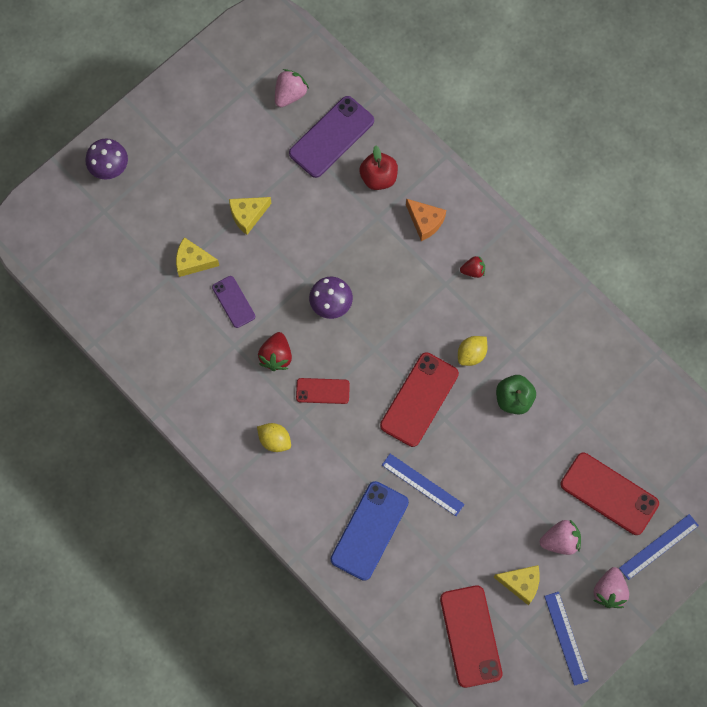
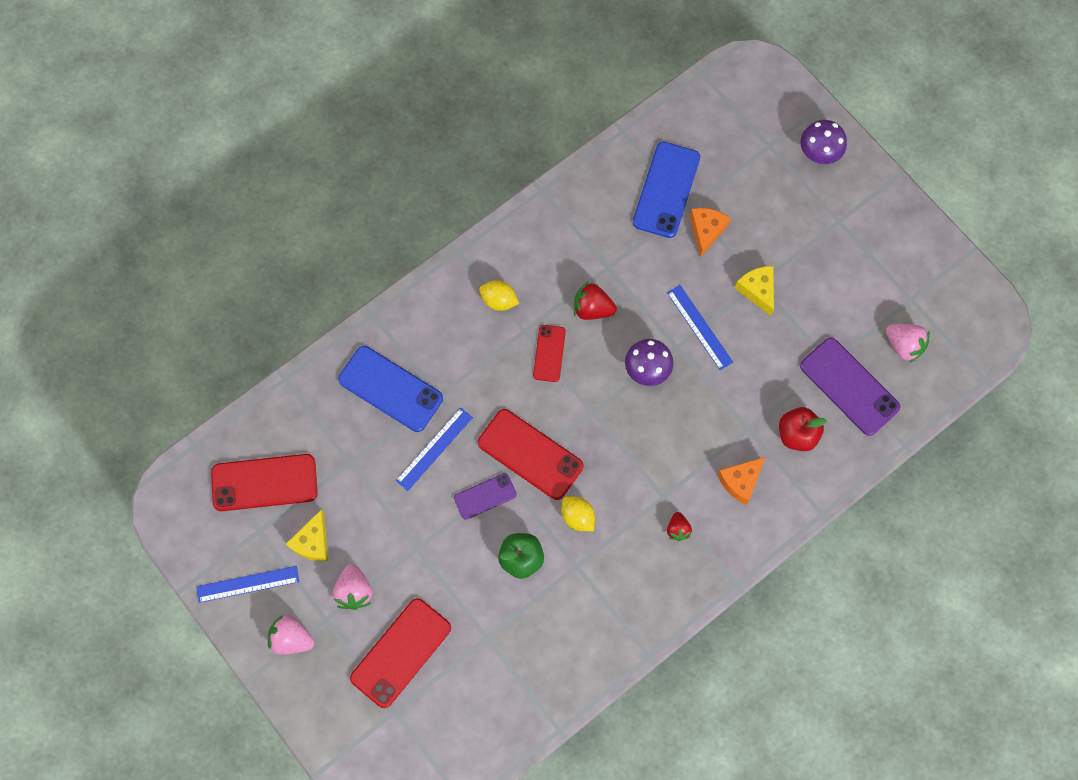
camera: 95 degrees right, 0 degrees up
(153, 299) = (666, 190): none -> blue phone
(193, 261) = (706, 231): yellow cheese -> orange cheese
(233, 302) = (657, 269): purple phone -> purple phone (485, 496)
(274, 440) = (499, 300): yellow lemon -> yellow lemon turned 75 degrees clockwise
(659, 547) = (334, 701): blue ruler -> blue ruler (699, 327)

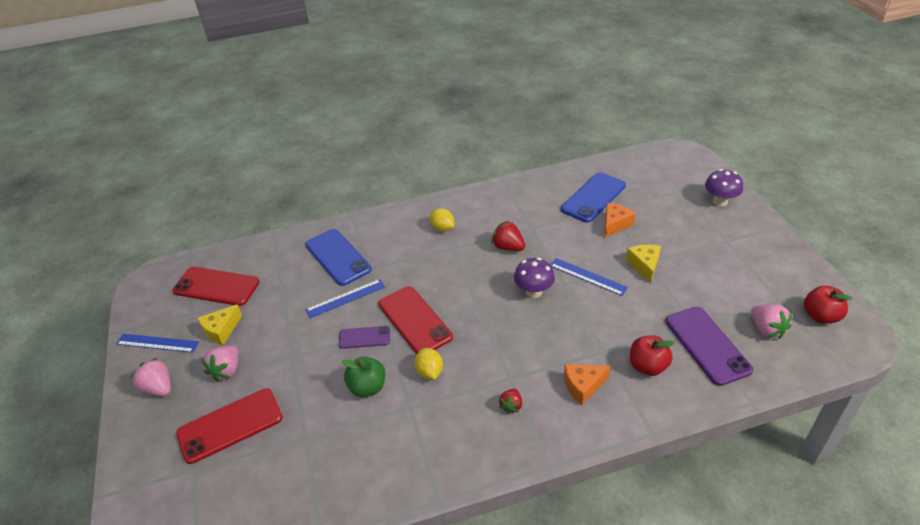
camera: 25 degrees right, 30 degrees down
(549, 353) = (462, 264): red phone -> none
(699, 327) = (587, 276): blue ruler -> blue ruler turned 45 degrees counterclockwise
(954, 309) = (820, 316): none -> red apple

